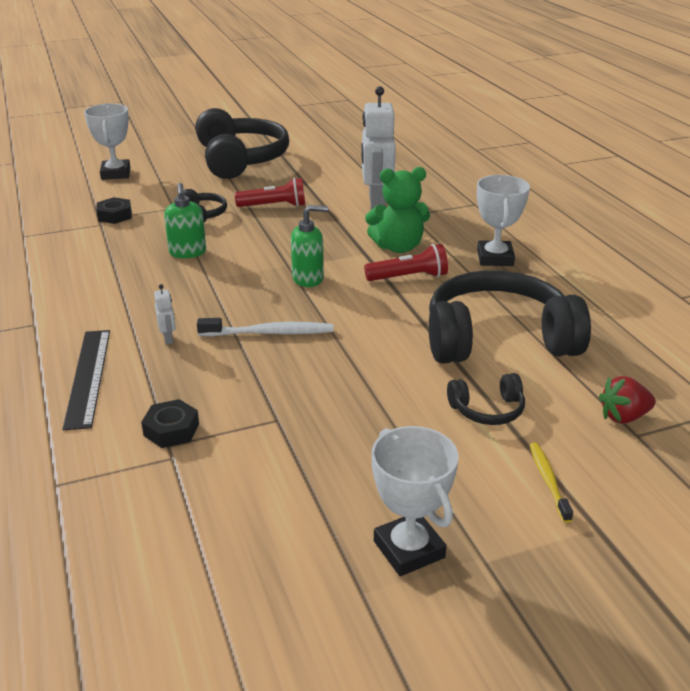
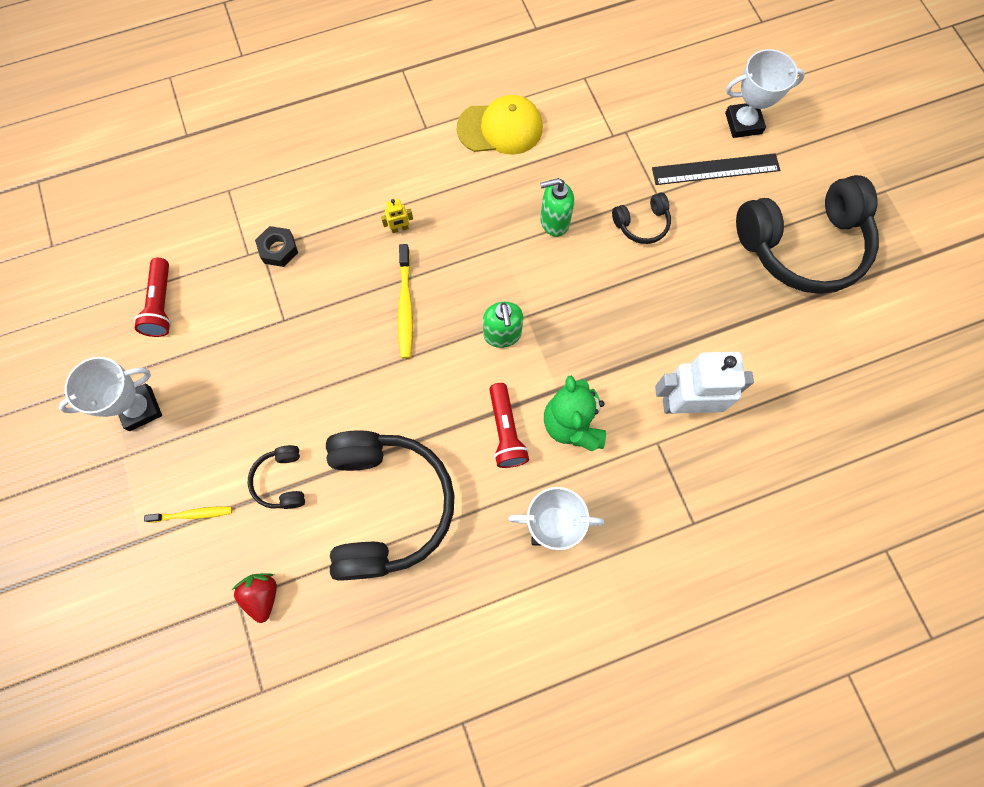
camera: 90 degrees right, 40 degrees up
(61, 279) = (500, 128): none -> yellow cap
(88, 377) = (348, 182): black ruler -> black ruler (715, 169)
(115, 215) = (634, 144): black nut -> none
(168, 338) = (400, 229): white robot -> yellow robot
(269, 333) = (405, 306): white toothbrush -> yellow toothbrush
(274, 206) = (669, 293): red flashlight -> red flashlight (161, 304)

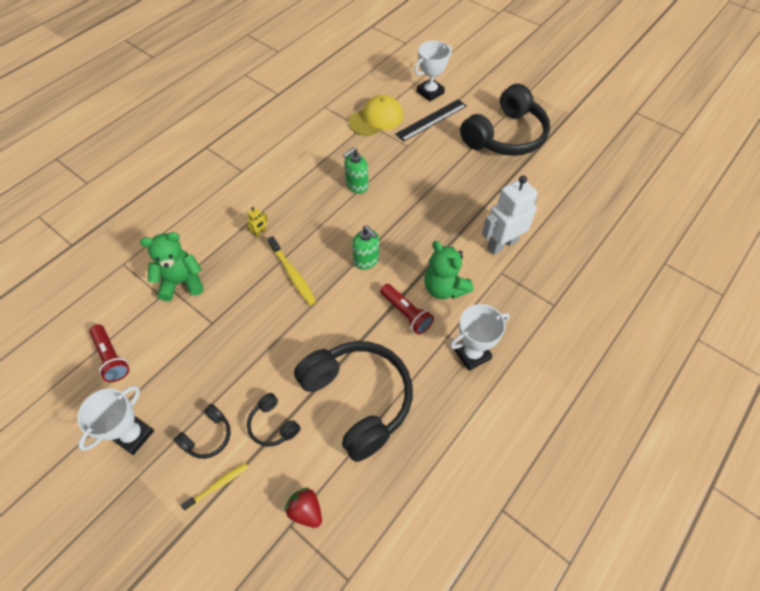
camera: 30 degrees left, 15 degrees down
(278, 249) = (182, 282): black nut -> green teddy bear
(500, 128) = (290, 152): yellow cap -> yellow cap (376, 119)
(642, 224) = (409, 164): black headphones -> black headphones (208, 436)

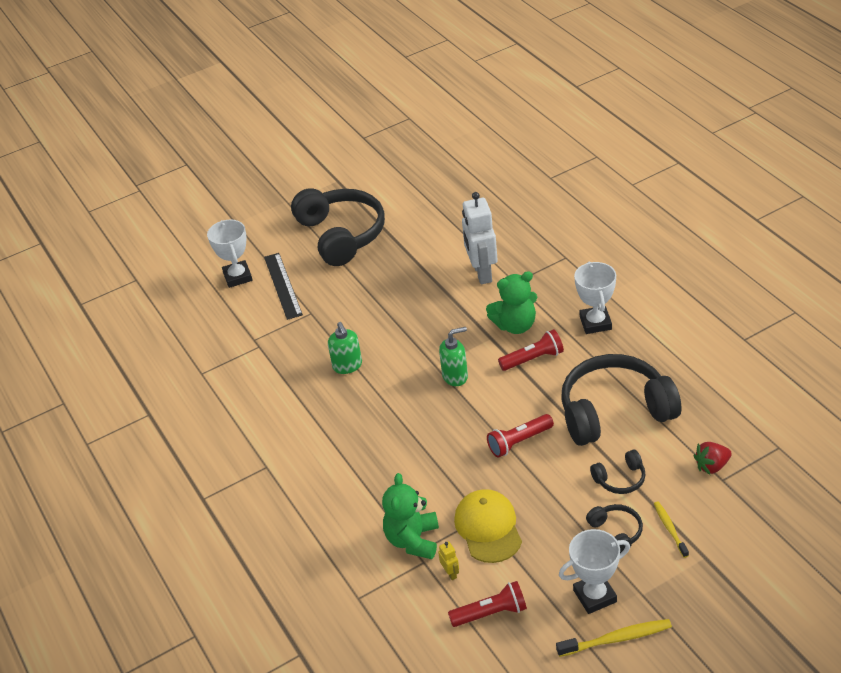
camera: 65 degrees left, 15 degrees down
(133, 435) = (595, 596): white trophy -> white trophy turned 75 degrees counterclockwise
(260, 232) = (374, 460): yellow robot -> yellow robot (450, 573)
(292, 274) = (446, 439): yellow toothbrush -> yellow toothbrush (616, 639)
(301, 329) = (519, 442): none -> red flashlight
(376, 119) = (252, 330): yellow cap -> yellow cap (488, 528)

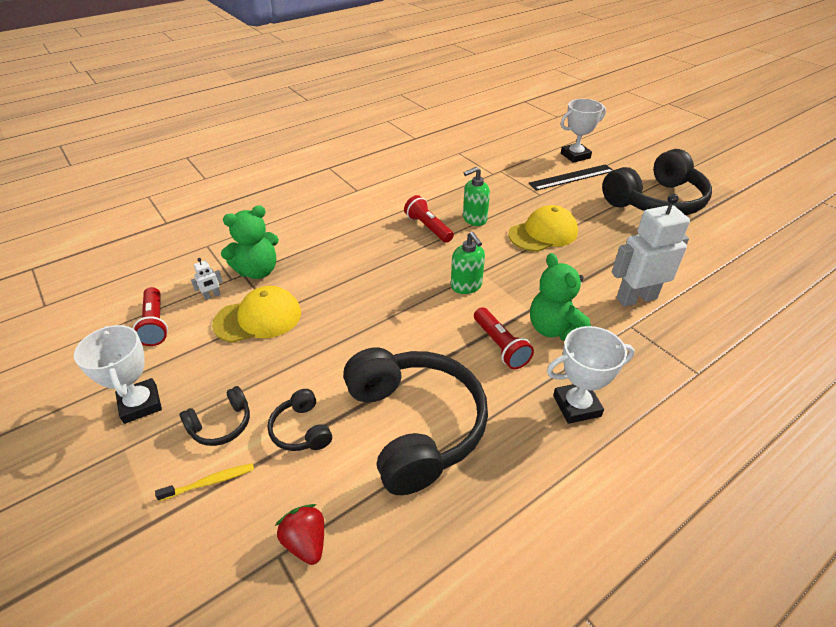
camera: 80 degrees right, 0 degrees up
(381, 318) = (543, 233): none -> yellow cap
(413, 540) = (258, 271): green teddy bear -> green teddy bear turned 150 degrees clockwise
(450, 573) = (212, 296): yellow robot -> white robot
(519, 442) = (370, 337): red flashlight -> red flashlight (428, 227)
(616, 639) = (76, 423): yellow toothbrush -> none

